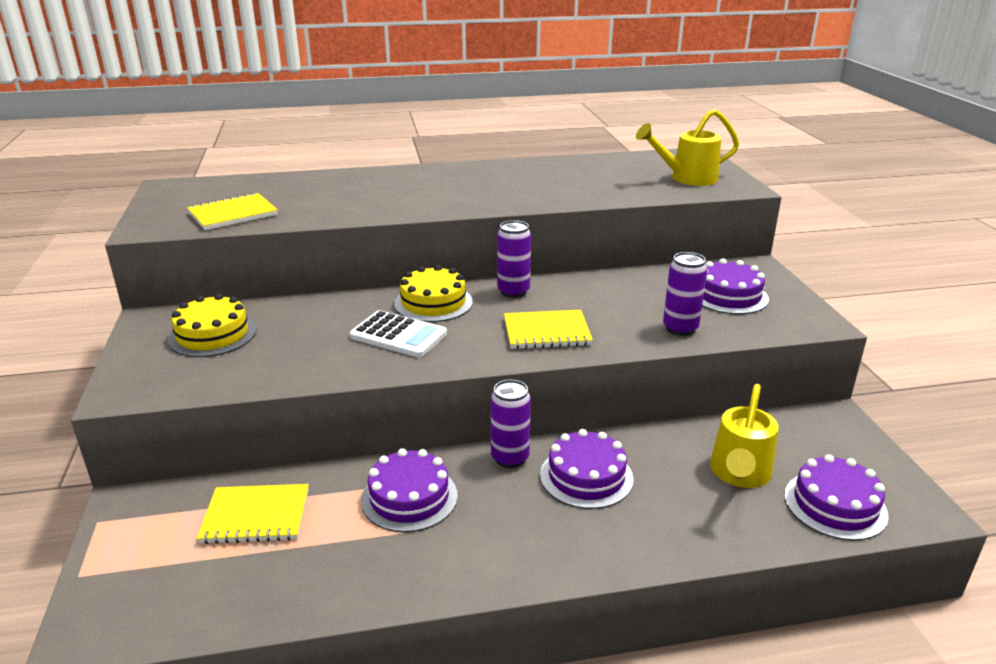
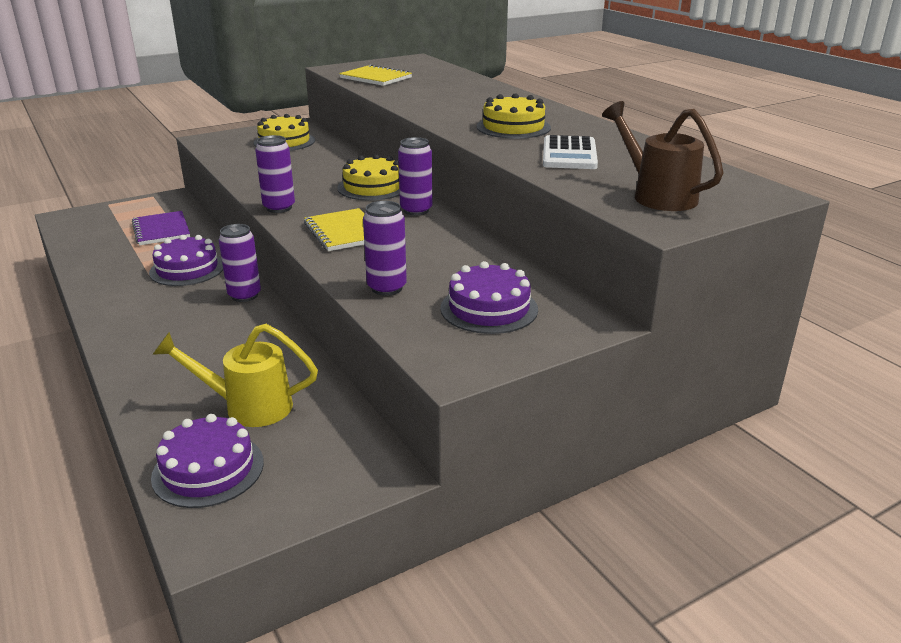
camera: 70 degrees right, 0 degrees up
(256, 516) = (161, 230): yellow notebook -> purple notebook
(398, 335) = (310, 186): white calculator -> white calculator (569, 154)
(453, 360) = (279, 208): none -> purple can
(492, 188) = (513, 127): none -> yellow cake
(586, 476) = (227, 330): purple cake -> none
(687, 178) = (657, 195): yellow watering can -> brown watering can

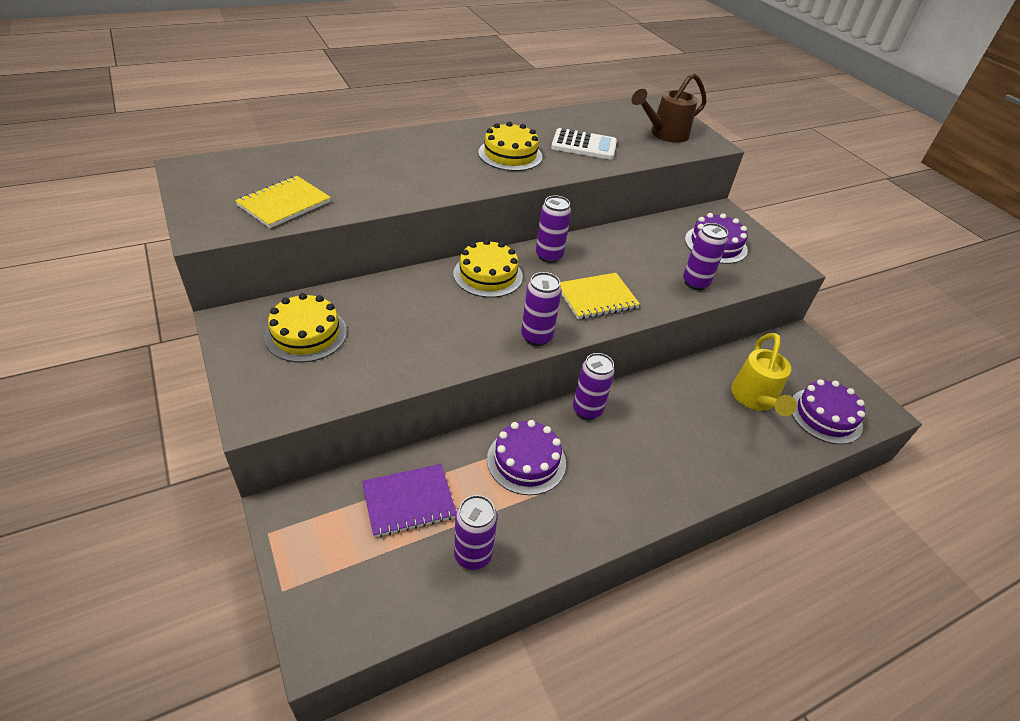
camera: 90 degrees left, 15 degrees up
(103, 253) = (473, 555): none -> purple can

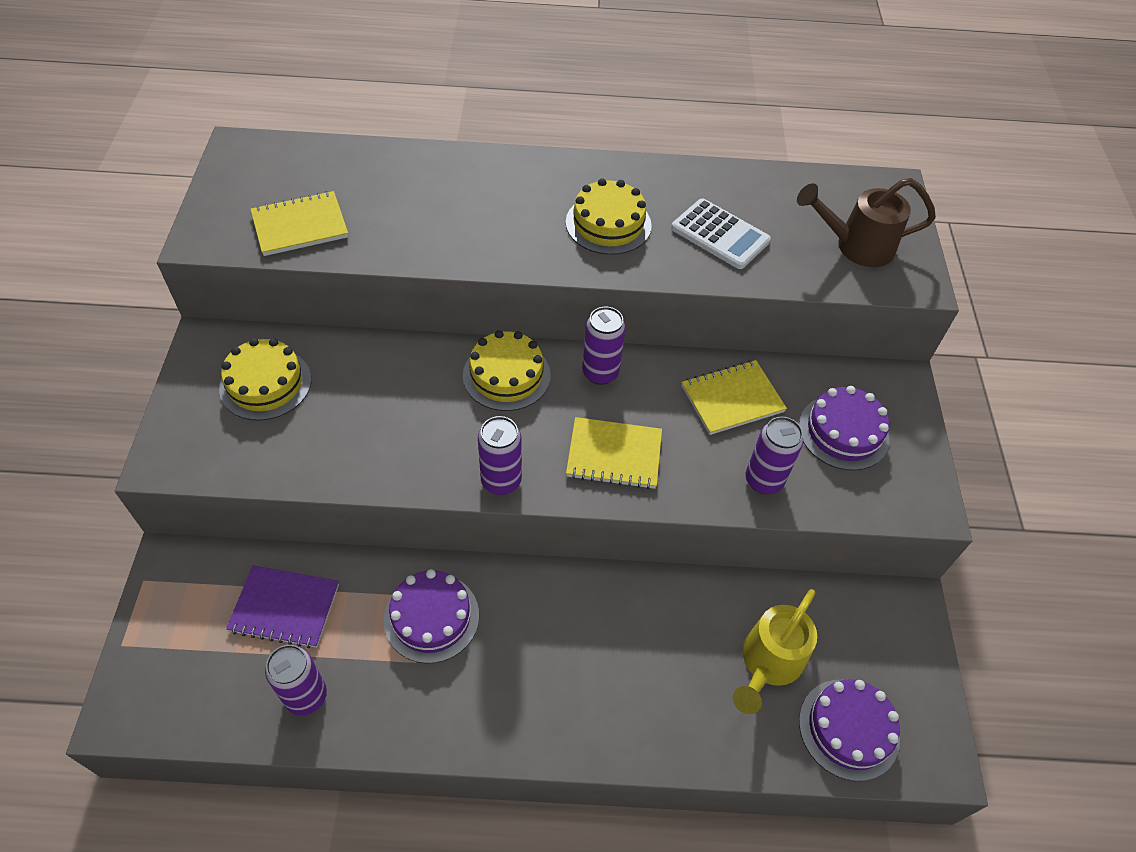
camera: 30 degrees right, 10 degrees up
(587, 410) = (543, 585): purple can -> none
(640, 246) = (732, 399): none -> yellow notebook

